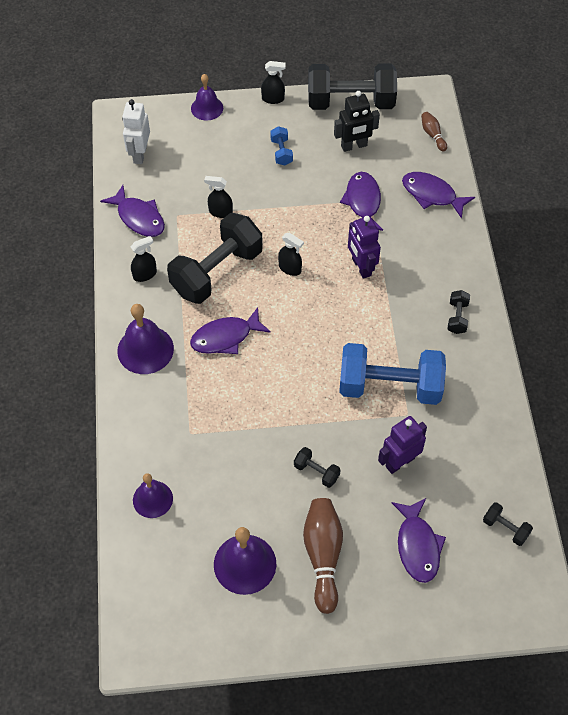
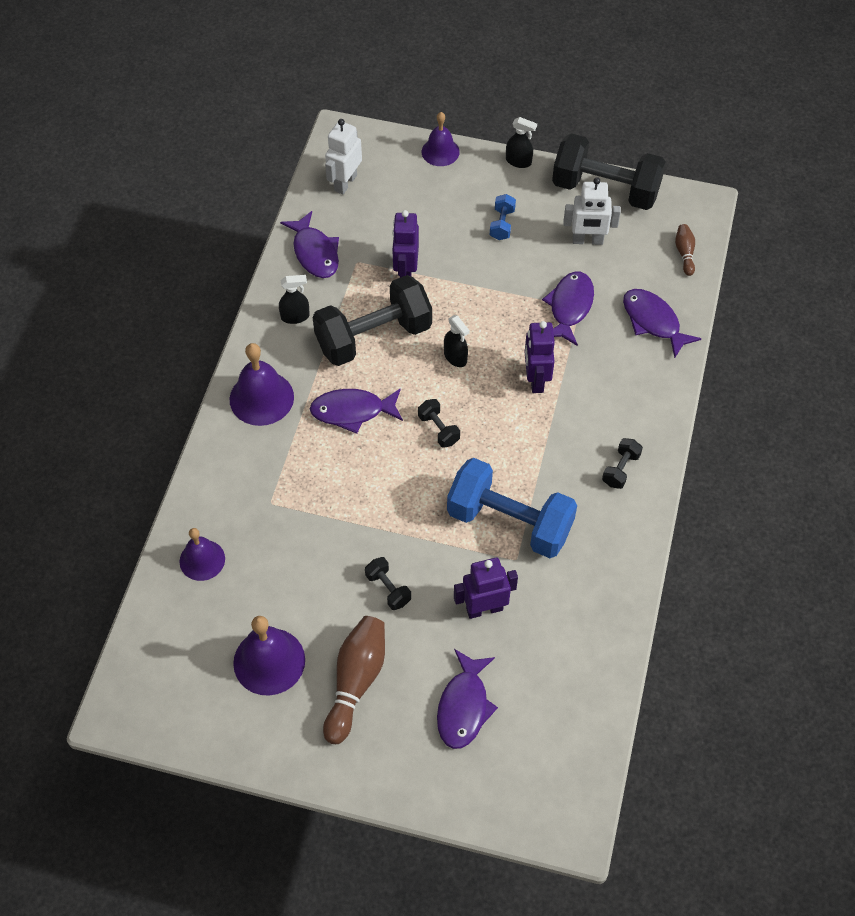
camera: 20 degrees right, 0 degrees up
(220, 212) = (405, 272): black spray bottle -> purple robot
(354, 146) = (587, 240): black robot -> white robot
(505, 528) = (571, 721): black dumbbell -> black dumbbell (438, 429)

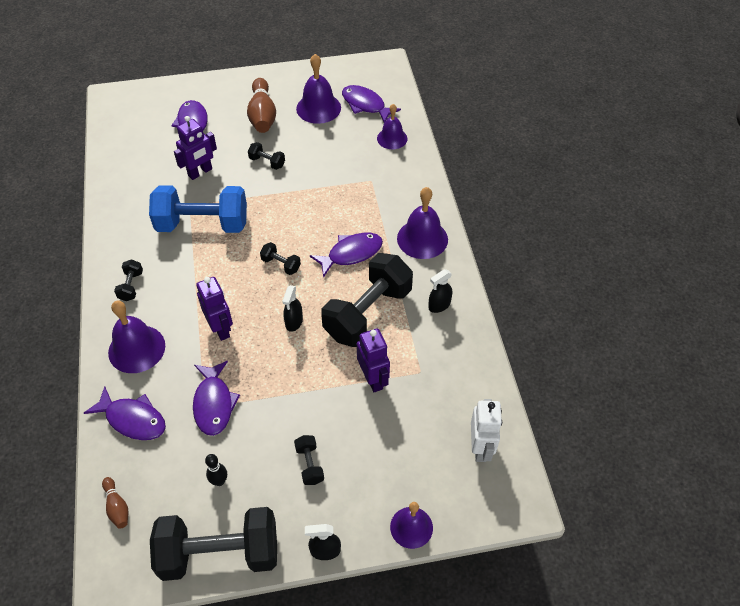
camera: 155 degrees right, 5 degrees down
(315, 252) = (460, 366): purple fish -> purple fish (365, 105)
(455, 357) = (294, 322): black spray bottle -> black spray bottle turned 105 degrees counterclockwise
(502, 224) = (309, 464): blue dumbbell -> black dumbbell
(587, 240) = (219, 481): white robot -> black bowling pin
(632, 391) = (136, 349): none -> purple bell

